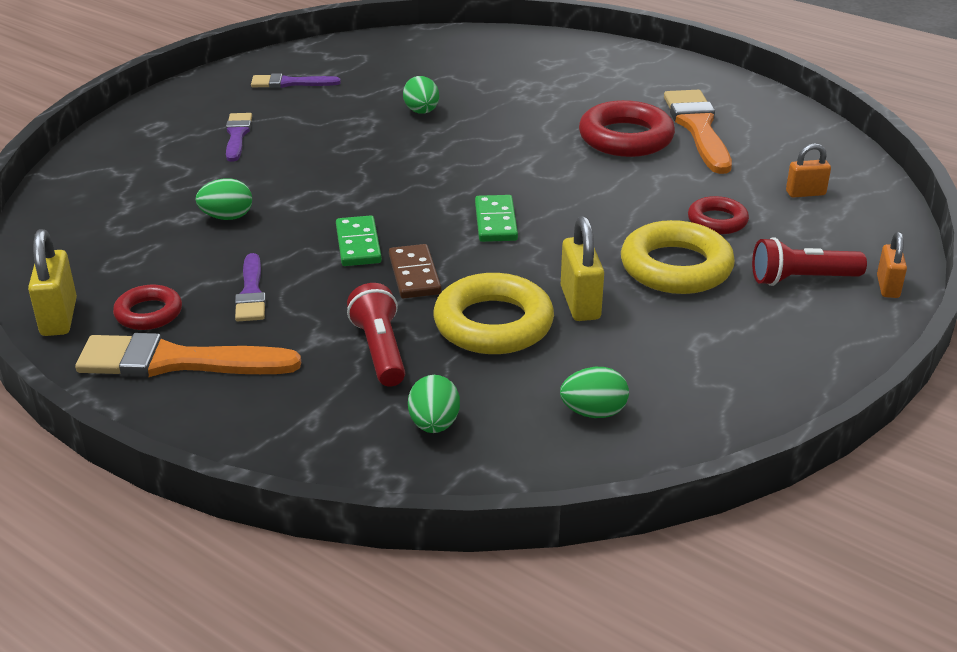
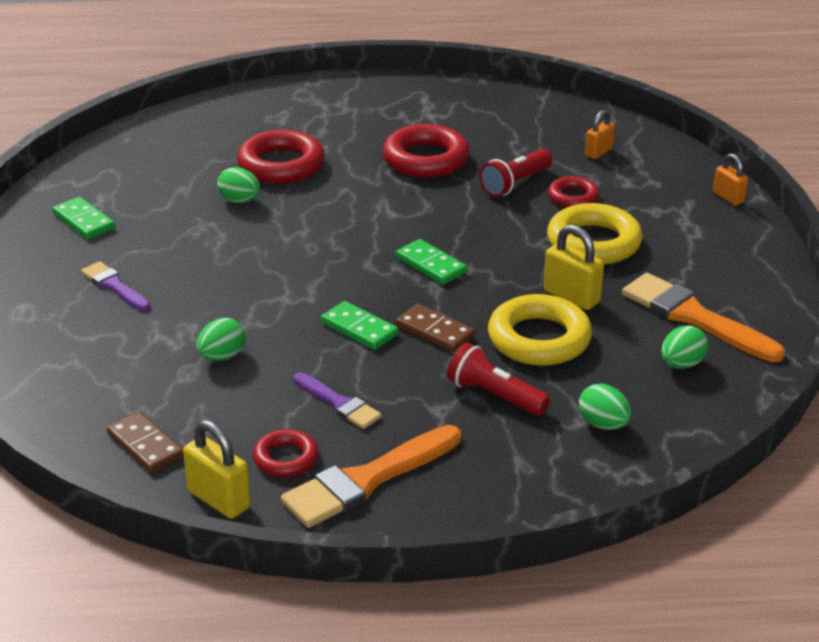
camera: 40 degrees left, 0 degrees up
(78, 254) = (145, 445): none -> brown domino
(290, 83) = (84, 221): purple brush -> green domino
(496, 98) = (281, 165): none -> red ring
(698, 128) = (464, 130): orange brush -> orange brush (694, 317)
(802, 279) = (676, 215): red flashlight -> red flashlight (515, 184)

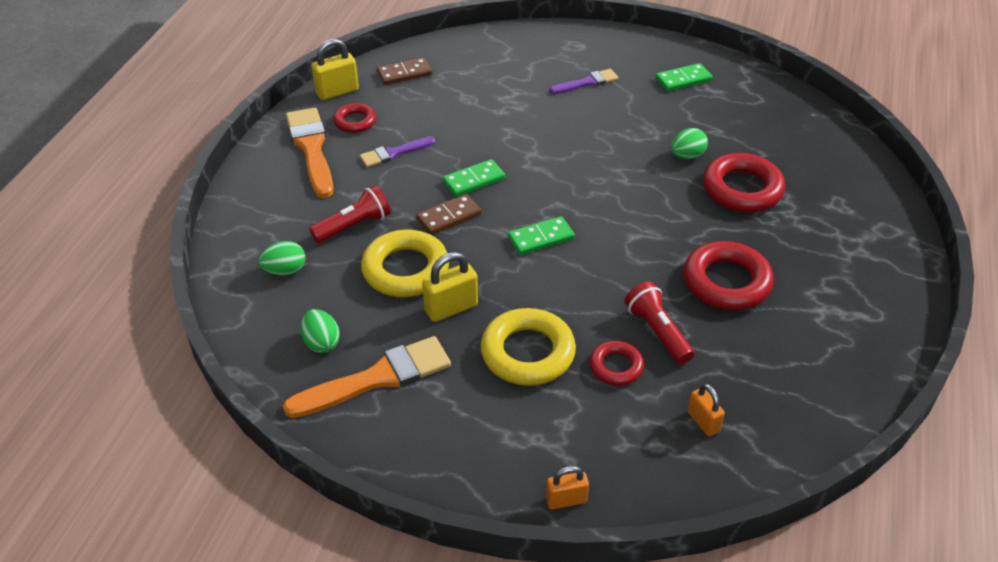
camera: 110 degrees right, 10 degrees up
(222, 356) = (477, 114): green egg -> none

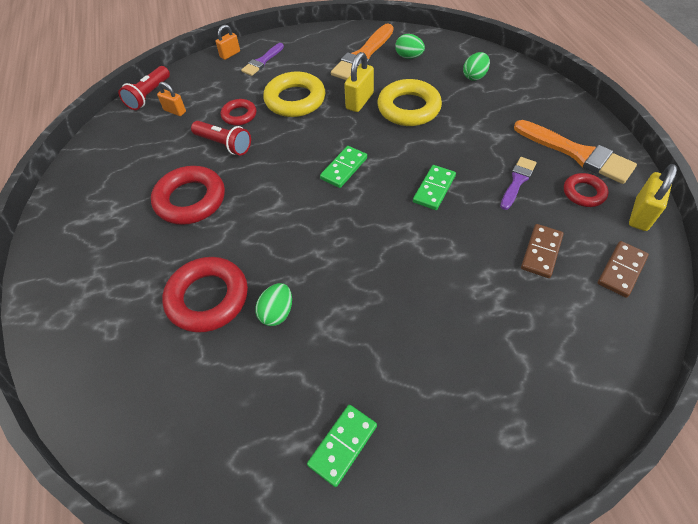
camera: 150 degrees right, 10 degrees up
(354, 226) = (472, 117): red flashlight -> red flashlight (149, 95)
(449, 217) = (420, 152): brown domino -> brown domino (541, 252)
(587, 82) = (444, 368): purple brush -> purple brush (262, 61)

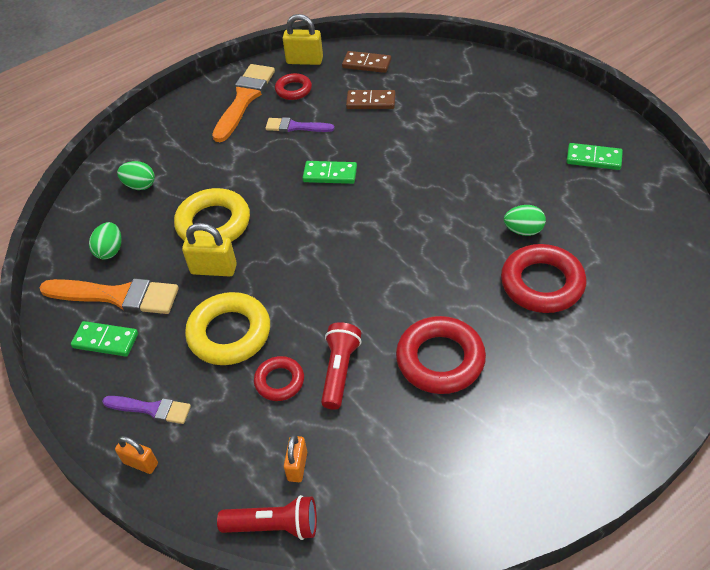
camera: 110 degrees left, 5 degrees down
(344, 168) = (331, 246): green domino -> green domino (105, 341)

